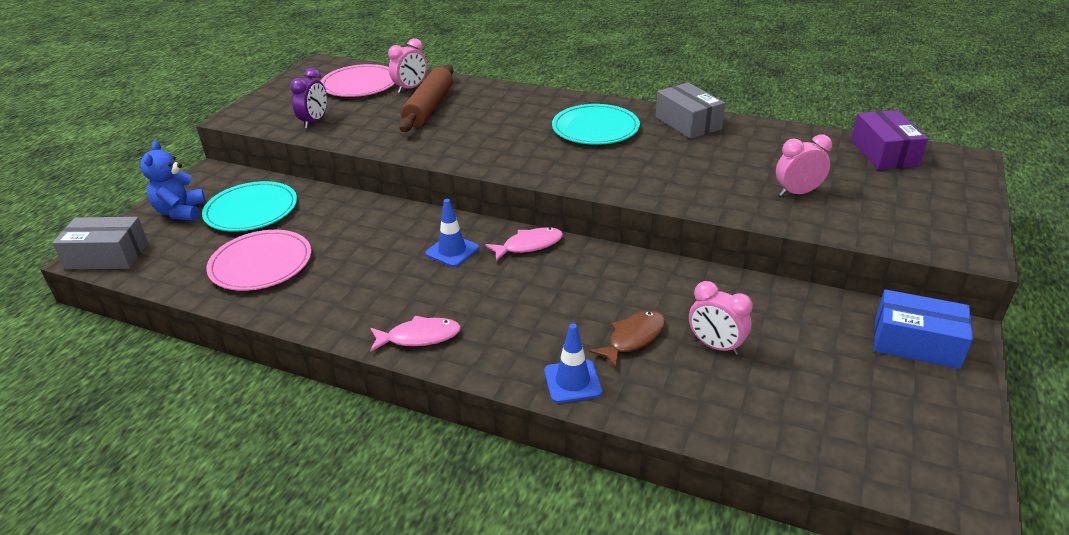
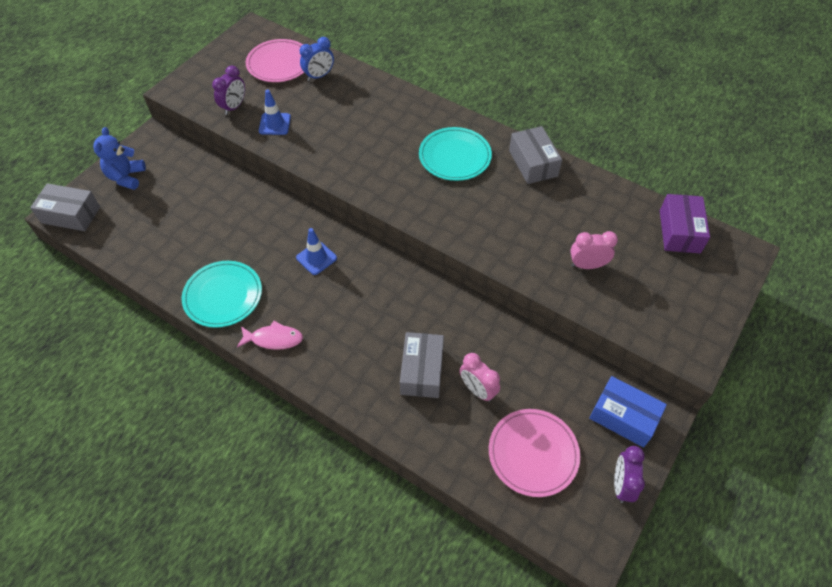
camera: 10 degrees right, 20 degrees up
(251, 210) = (178, 185): turquoise plate -> turquoise plate (223, 295)
(261, 264) = (177, 244): pink plate -> pink plate (533, 453)
(410, 88) = (319, 76): pink clock -> blue clock
(429, 107) = (328, 104): brown rolling pin -> none
(529, 245) = (374, 263): pink fish -> none
(572, 381) = (367, 401): blue traffic cone -> blue traffic cone (275, 124)
(633, 338) = (422, 371): brown fish -> grey box
(957, 413) = (621, 484): none -> purple clock

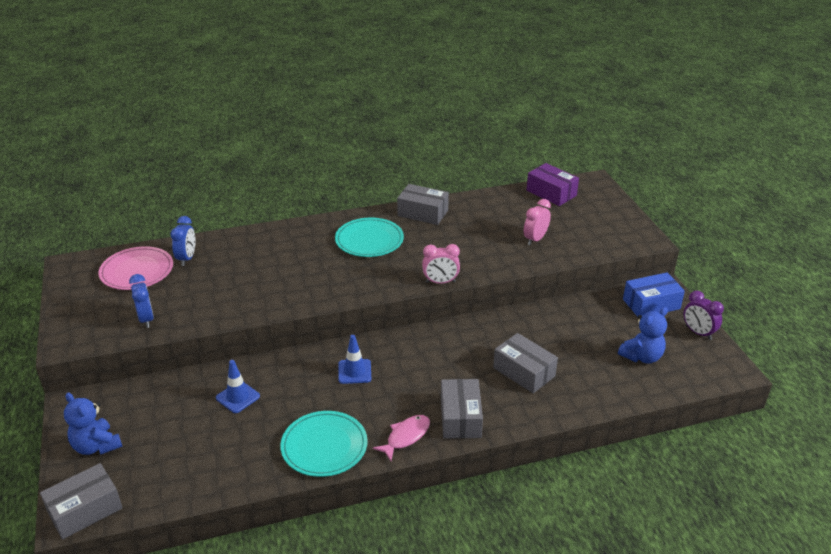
camera: 50 degrees left, 20 degrees down
(234, 107) = (146, 319): purple clock -> blue clock
(275, 124) = (202, 307): blue traffic cone -> blue traffic cone (238, 397)
(325, 361) = (460, 418): none -> grey box
(477, 390) = (567, 354): pink clock -> pink clock (440, 282)
(533, 453) = (642, 357): pink plate -> blue teddy bear

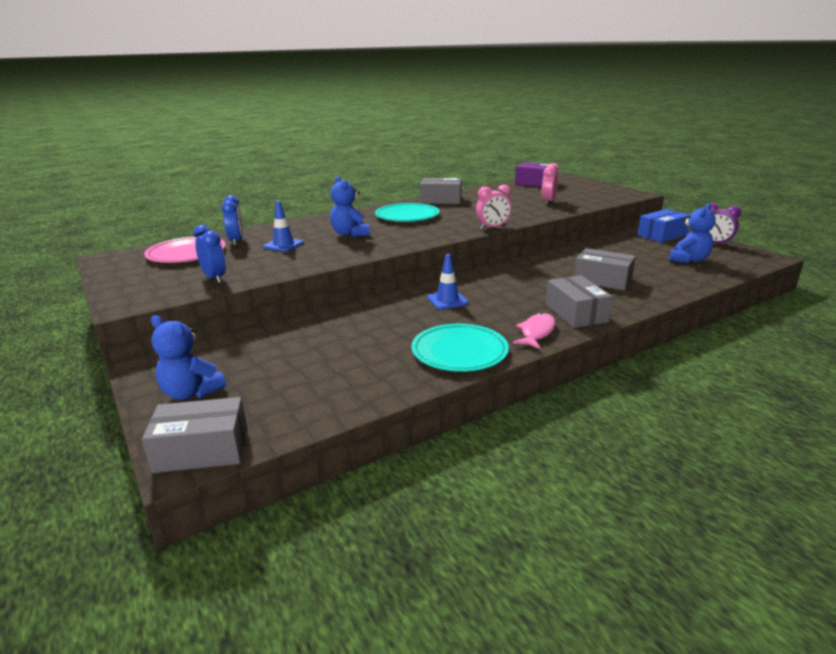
camera: 15 degrees left, 10 degrees down
(85, 510) = (202, 450): grey box -> grey box turned 45 degrees clockwise
(238, 397) = (339, 332): blue traffic cone -> blue traffic cone (283, 245)
(295, 266) = (350, 234): none -> blue teddy bear

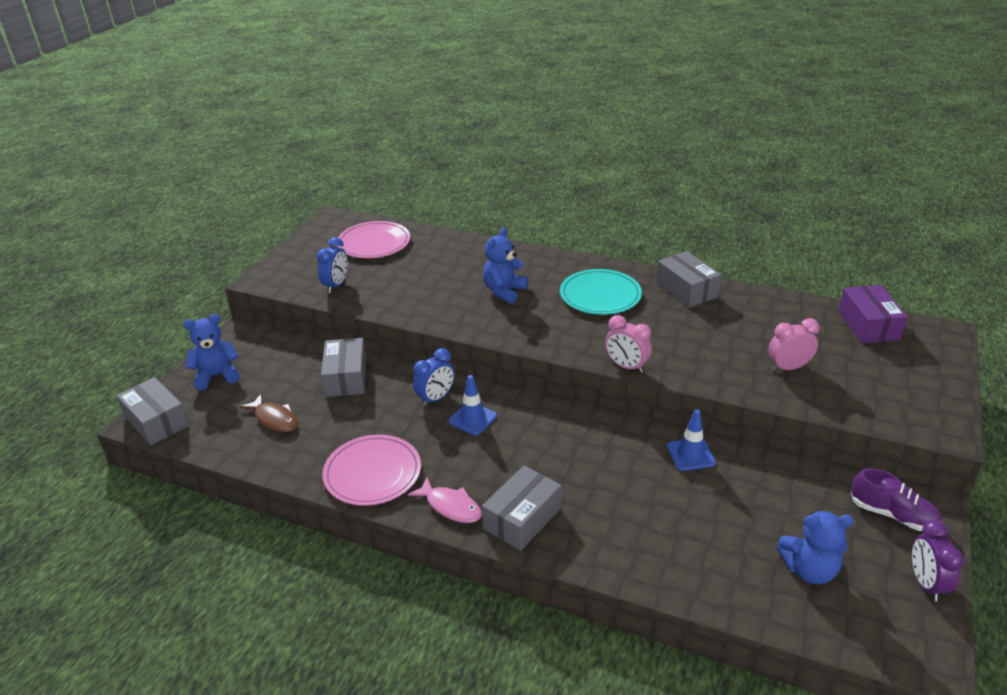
camera: 55 degrees right, 10 degrees up
(191, 392) = (217, 375): blue teddy bear -> blue teddy bear turned 75 degrees clockwise
(236, 241) = (422, 248): blue clock -> blue clock (435, 398)
(283, 245) = (438, 274): blue traffic cone -> blue traffic cone (690, 455)
(318, 377) = (274, 419): none -> brown fish
(459, 351) = (372, 473): turquoise plate -> pink plate
(536, 332) = (450, 506): pink fish -> pink fish turned 45 degrees clockwise
(602, 280) = (642, 509): grey box -> grey box (346, 377)
(661, 235) = (892, 515): blue box -> purple shoe

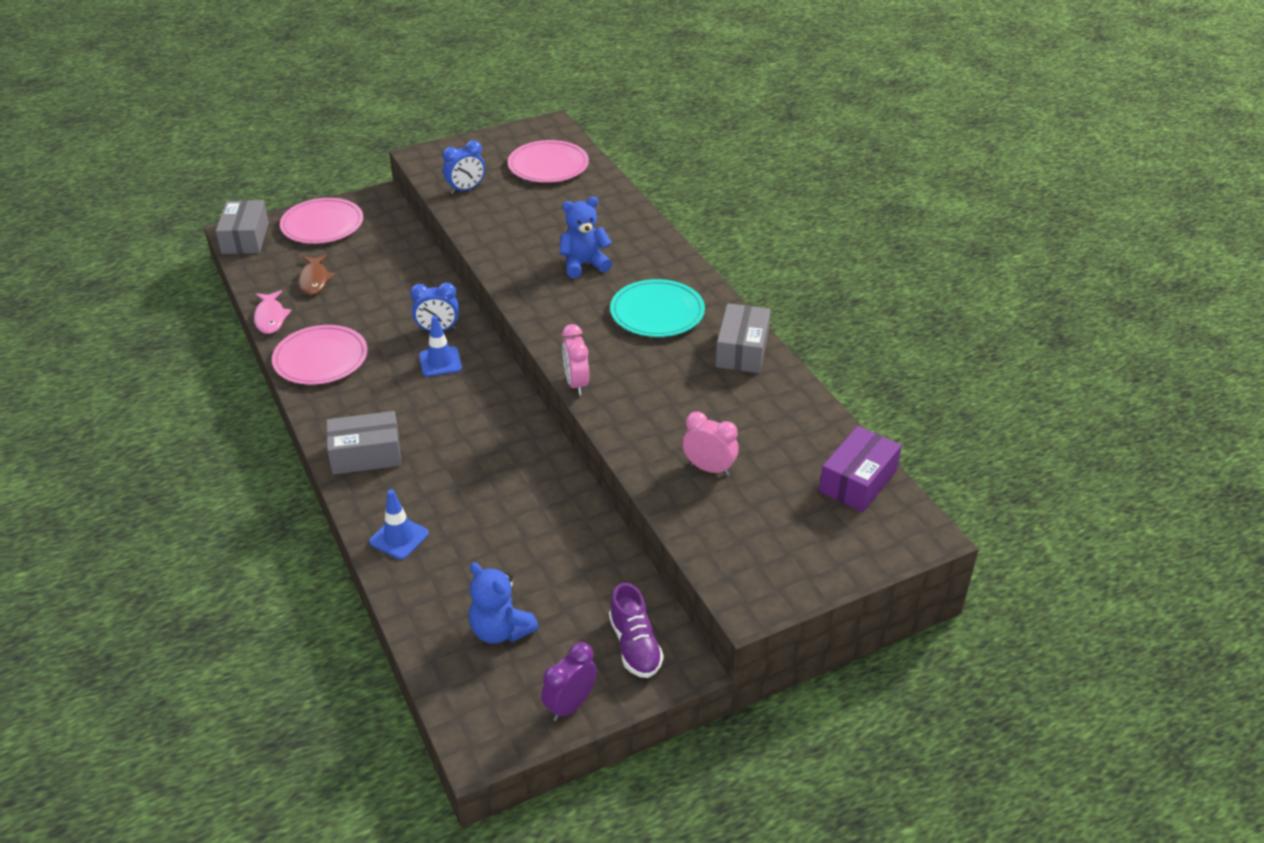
camera: 40 degrees right, 5 degrees up
(217, 375) = (322, 224): blue teddy bear -> pink plate
(346, 377) = (401, 276): grey box -> none
(450, 506) = (334, 415): pink fish -> pink fish (270, 318)
(690, 455) = (554, 493): blue traffic cone -> blue traffic cone (399, 538)

